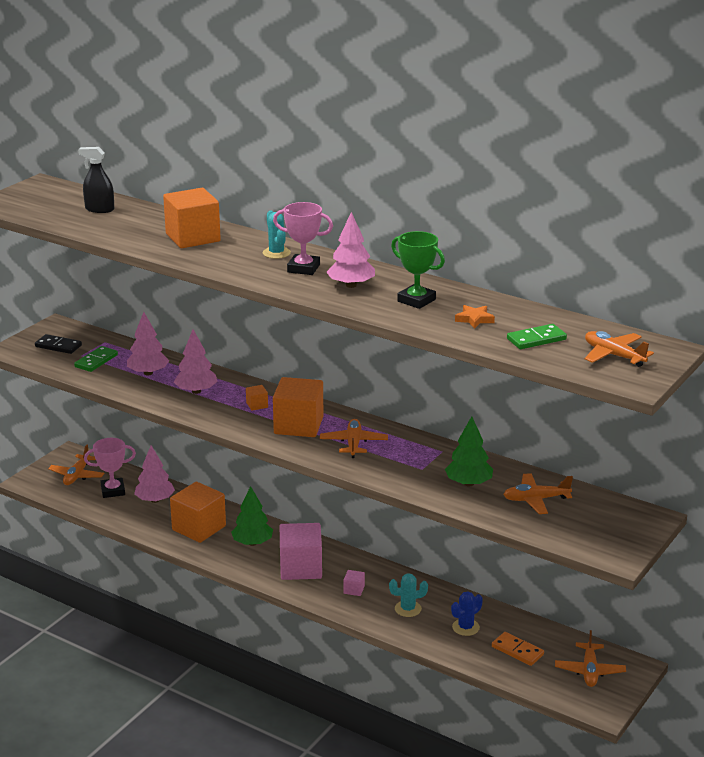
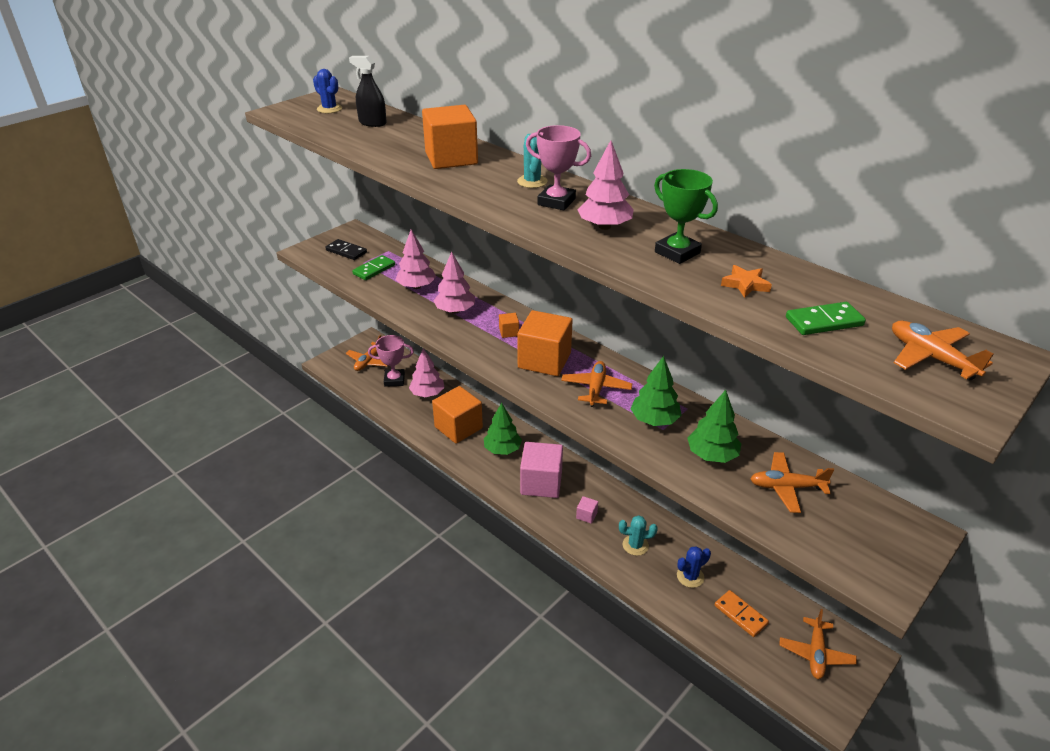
camera: 10 degrees right, 10 degrees up
(47, 198) = (329, 109): none -> blue cactus
(413, 463) = (654, 420): none -> green tree

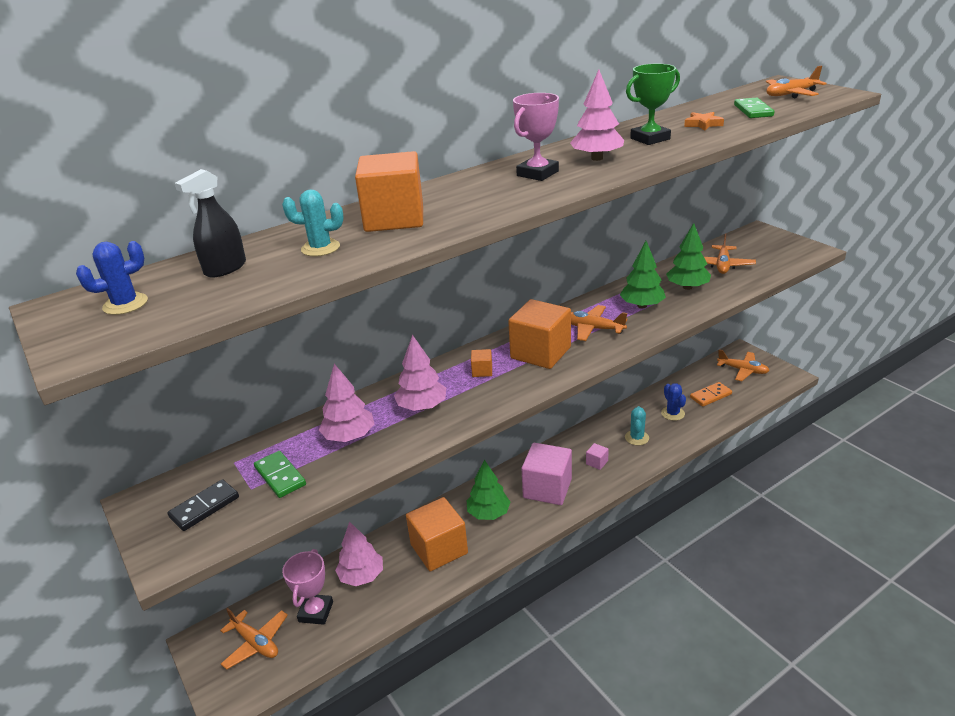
camera: 75 degrees left, 5 degrees down
(532, 182) = (484, 182): turquoise cactus -> turquoise cactus (320, 248)

